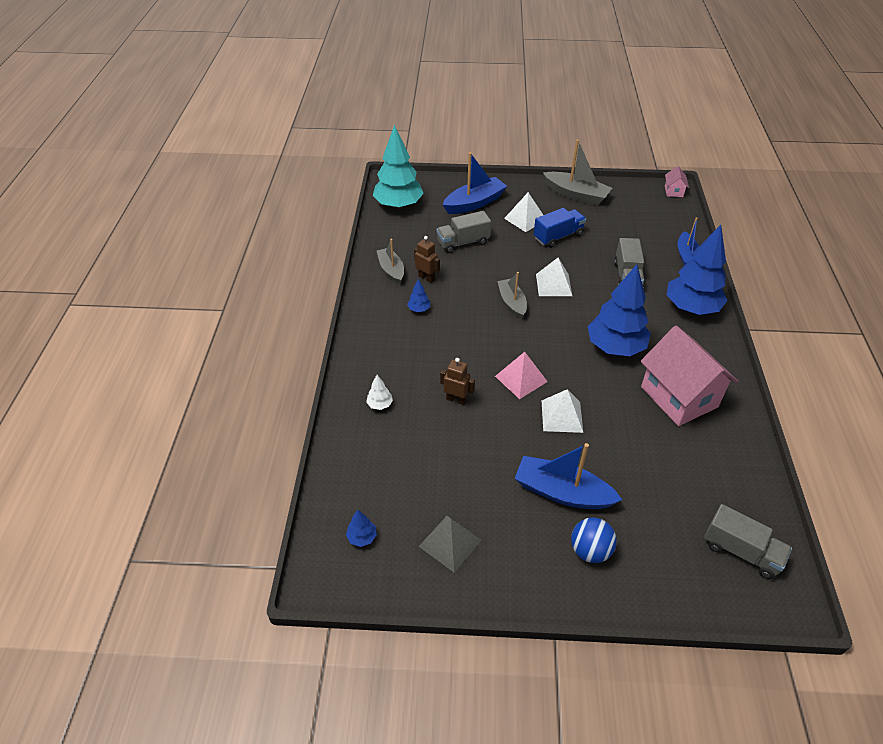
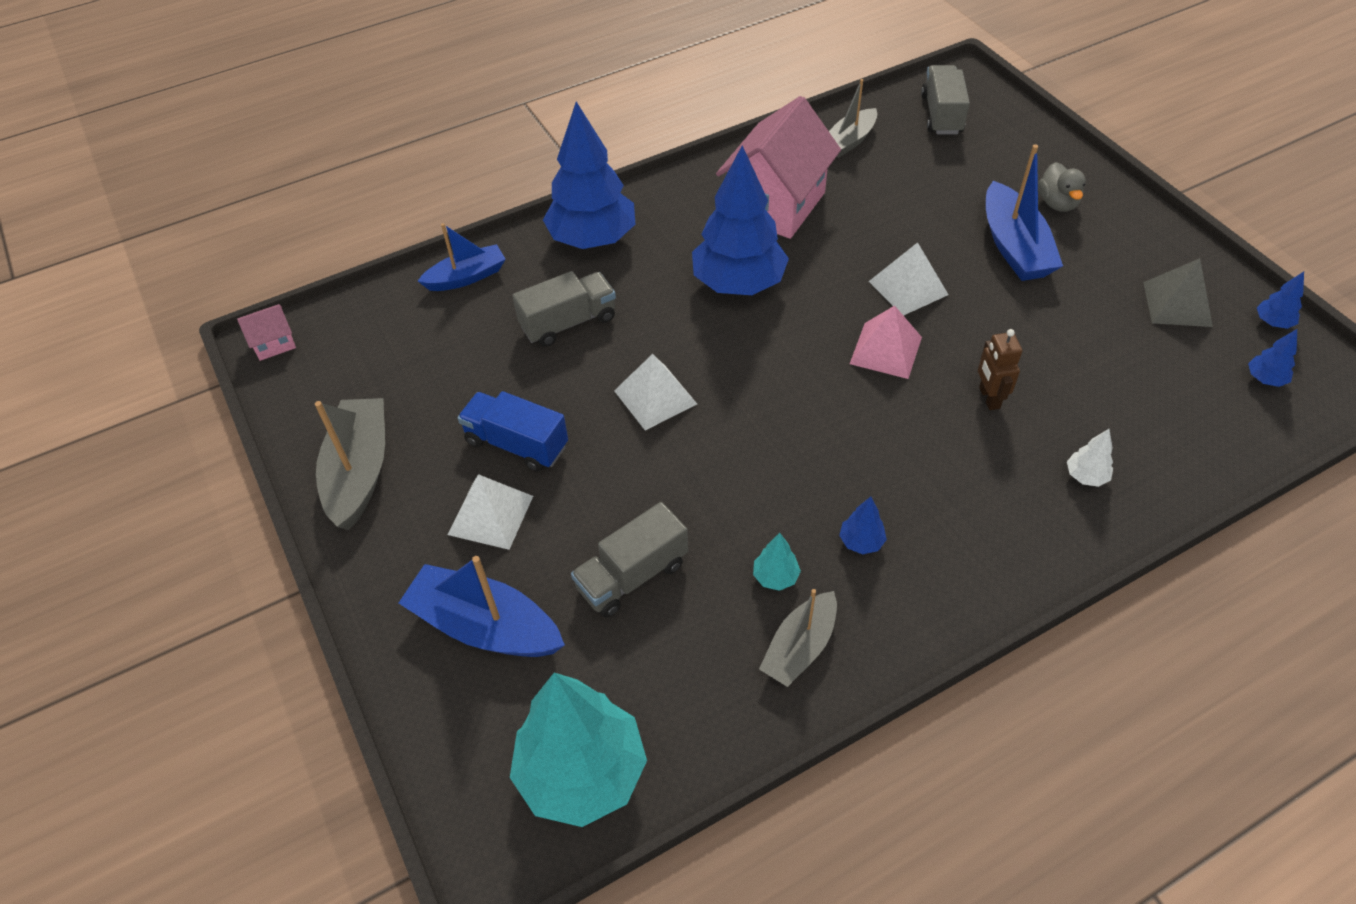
camera: 120 degrees left, 5 degrees up
(394, 585) = (1272, 322): none -> blue tree
(426, 278) = (775, 577): brown robot -> turquoise tree
(463, 242) = (632, 576): grey truck -> grey truck turned 105 degrees clockwise
(512, 303) = (741, 428): grey boat -> grey boat (849, 141)
(590, 550) = (1057, 203): blue ball -> grey duck

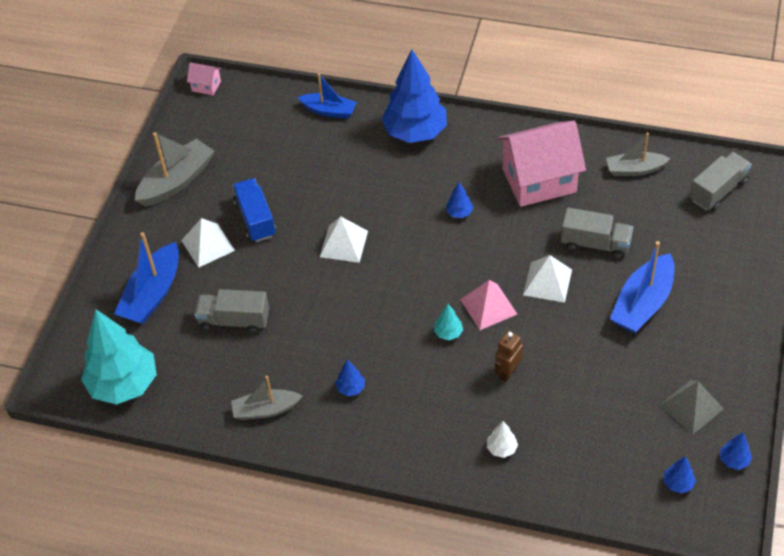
camera: 45 degrees right, 0 degrees up
(485, 626) = (153, 294): blue boat -> blue boat turned 135 degrees counterclockwise
(568, 322) = (349, 172): grey truck -> grey truck (595, 244)
(738, 284) = (459, 213): blue tree -> blue tree, size x0.40
(775, 577) = (293, 372): turquoise tree -> turquoise tree (448, 333)
(1057, 203) = (709, 297): grey duck -> none

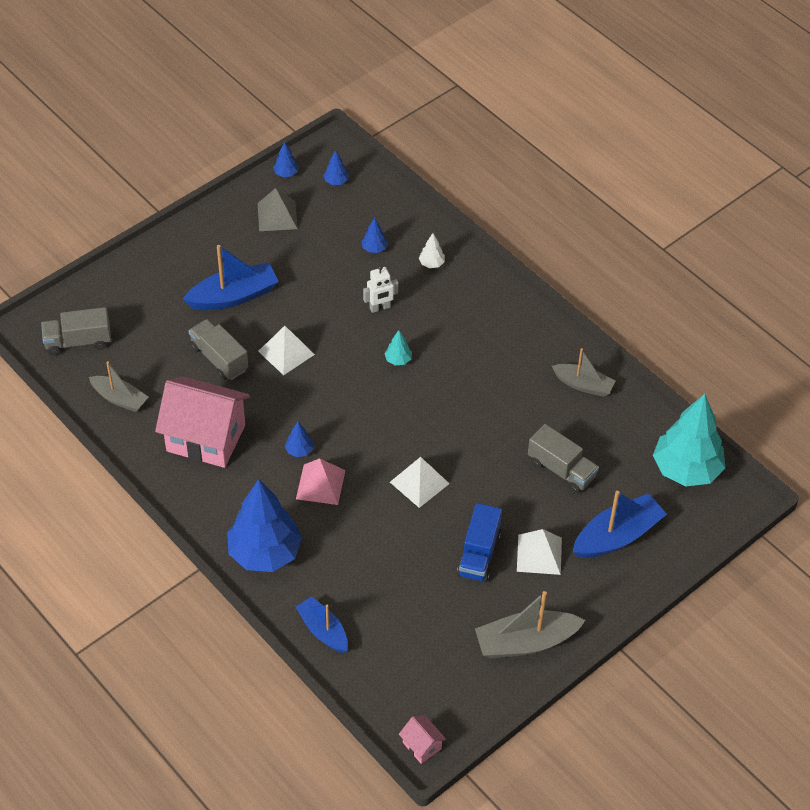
camera: 150 degrees left, 0 degrees up
(351, 388) = (506, 363): blue tree -> blue tree (374, 248)
(488, 306) = (349, 361): pink pyramid -> pink pyramid (320, 484)
(508, 372) = (380, 308): brown robot -> white robot

